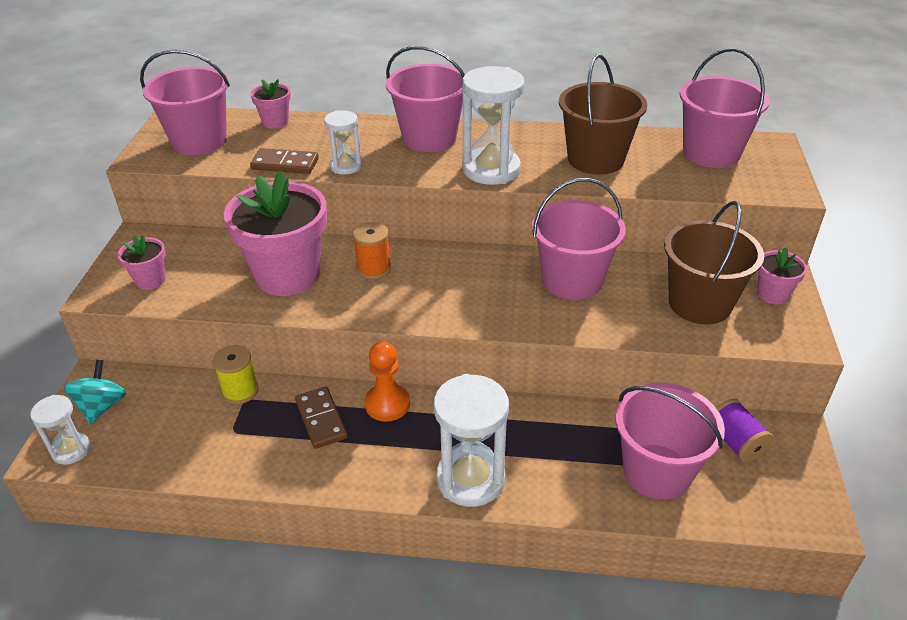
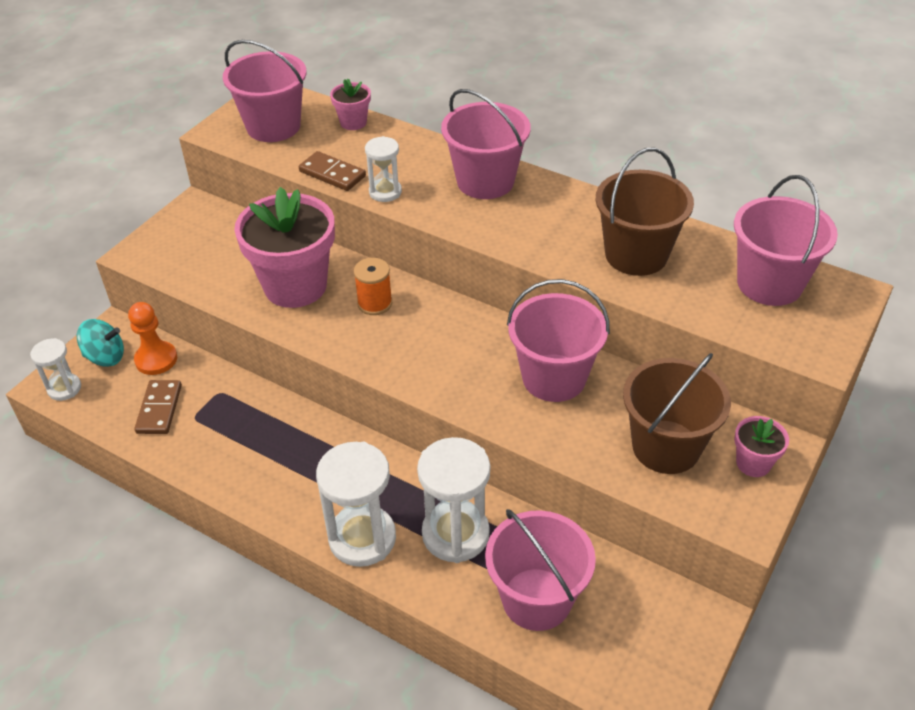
camera: 25 degrees right, 5 degrees up
(102, 406) = (105, 357): turquoise spinning top -> turquoise spinning top turned 60 degrees clockwise
(150, 280) = (180, 254): pink flower pot -> none
(240, 391) = (219, 382): yellow spool -> none
(321, 419) = (270, 433): brown domino -> brown domino (159, 409)
(387, 404) = (334, 440): orange pawn -> orange pawn (156, 359)
(491, 170) = (520, 236): white hourglass -> white hourglass (455, 534)
(735, 442) = (636, 601): purple spool -> none

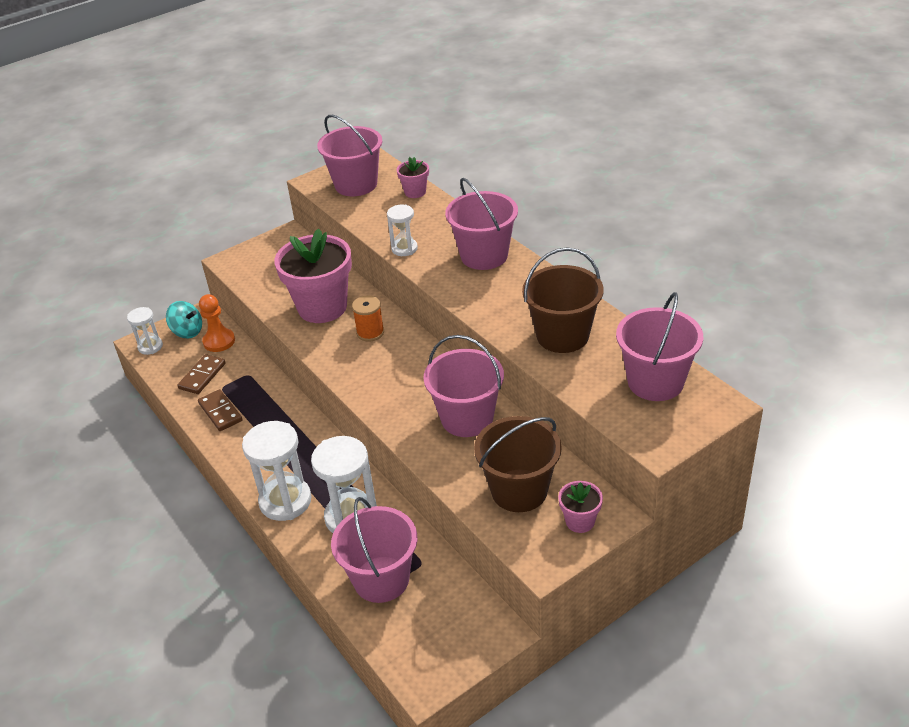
camera: 25 degrees right, 5 degrees down
(332, 174) = (375, 228): brown domino -> brown domino (220, 412)

